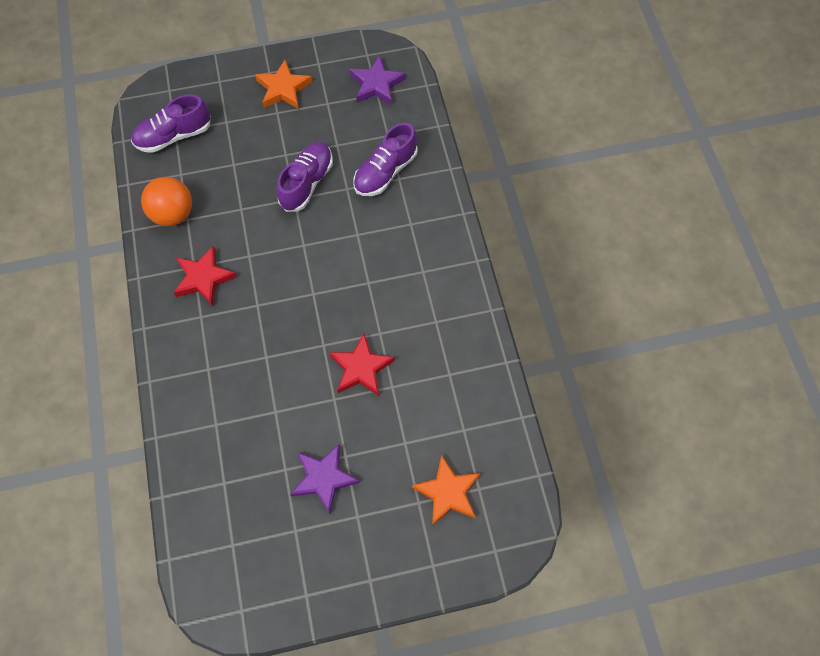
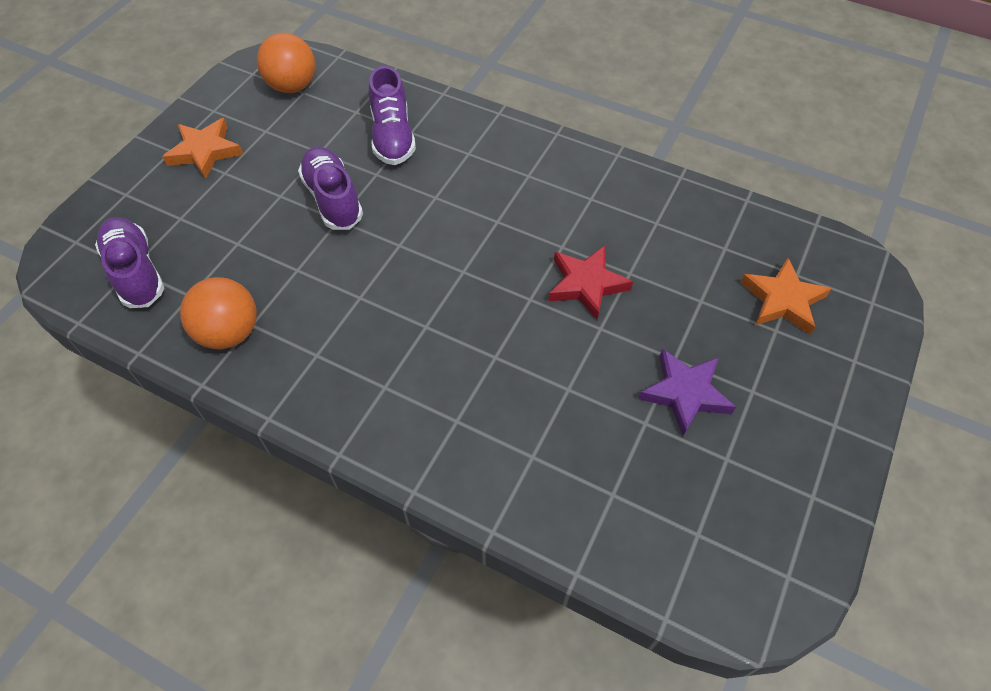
camera: 50 degrees left, 10 degrees down
(174, 136) = (136, 272): purple shoe -> purple shoe turned 135 degrees clockwise
(203, 278) = (341, 354): red star -> none
(376, 84) = (292, 86): purple star -> orange ball

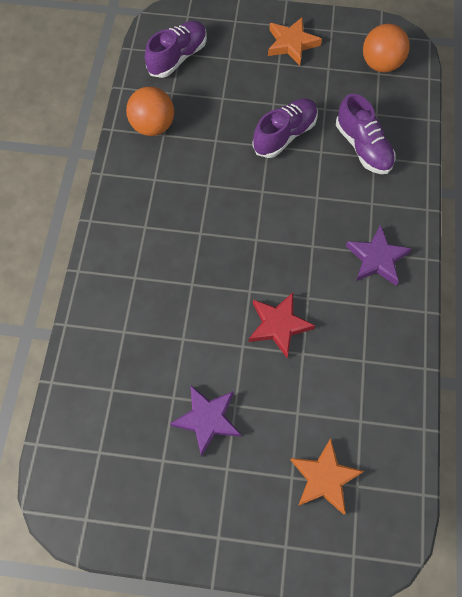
camera: 70 degrees right, 10 degrees up
(392, 136) = (363, 147): purple shoe -> purple shoe turned 90 degrees counterclockwise
(539, 172) = (377, 258): none -> purple star

